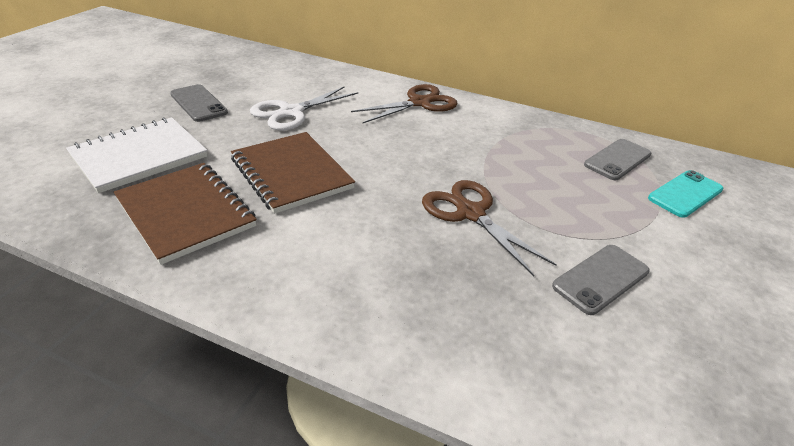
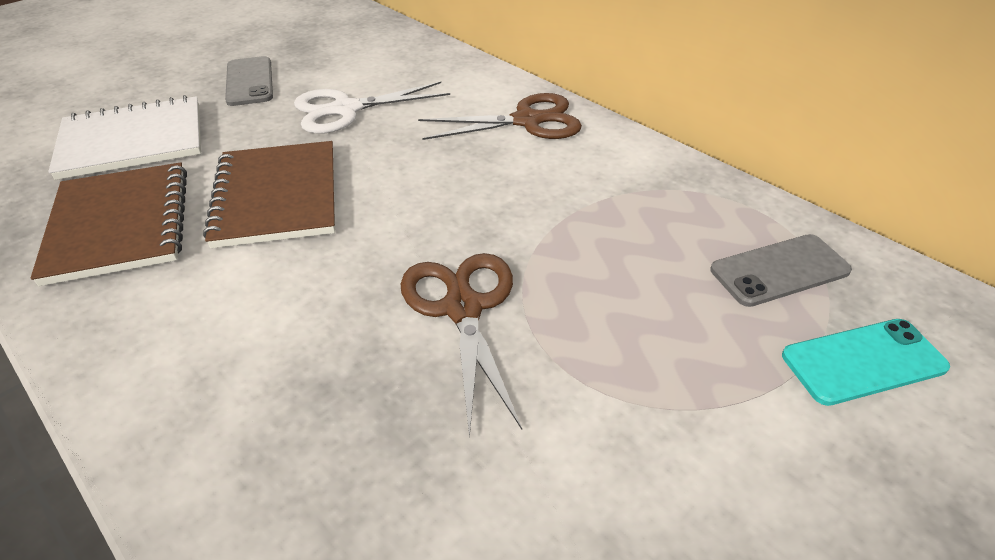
camera: 25 degrees right, 5 degrees up
(601, 279) = (580, 475): grey phone -> none

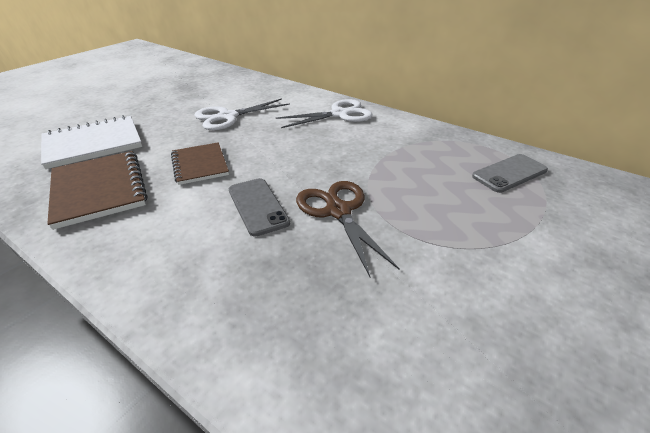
camera: 10 degrees left, 5 degrees down
(249, 81) = (161, 107): grey phone -> grey phone (258, 206)
(276, 196) = (199, 165): brown notebook -> brown notebook, size x0.66
(527, 121) = (339, 114): brown scissors -> white scissors
(863, 361) = (572, 212): turquoise phone -> none

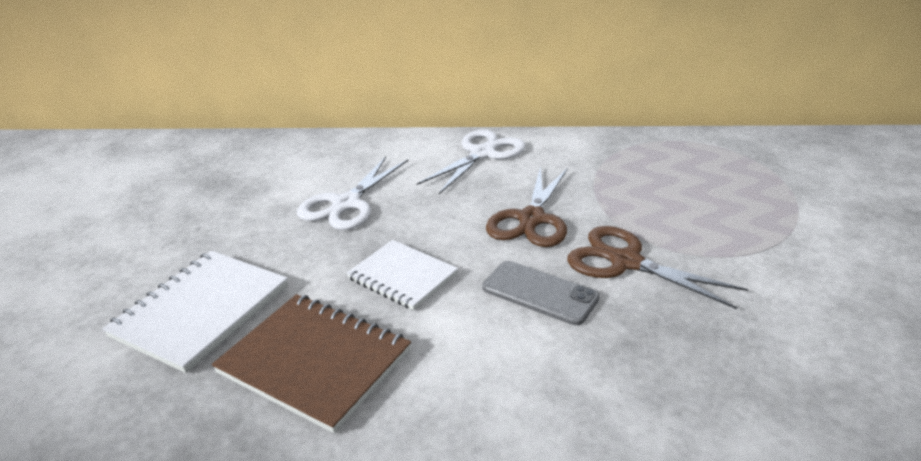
camera: 30 degrees left, 5 degrees down
(199, 165) = (402, 276): brown notebook -> white notebook
(315, 161) = (531, 219): none -> brown scissors
(509, 173) = (723, 161): grey phone -> none

